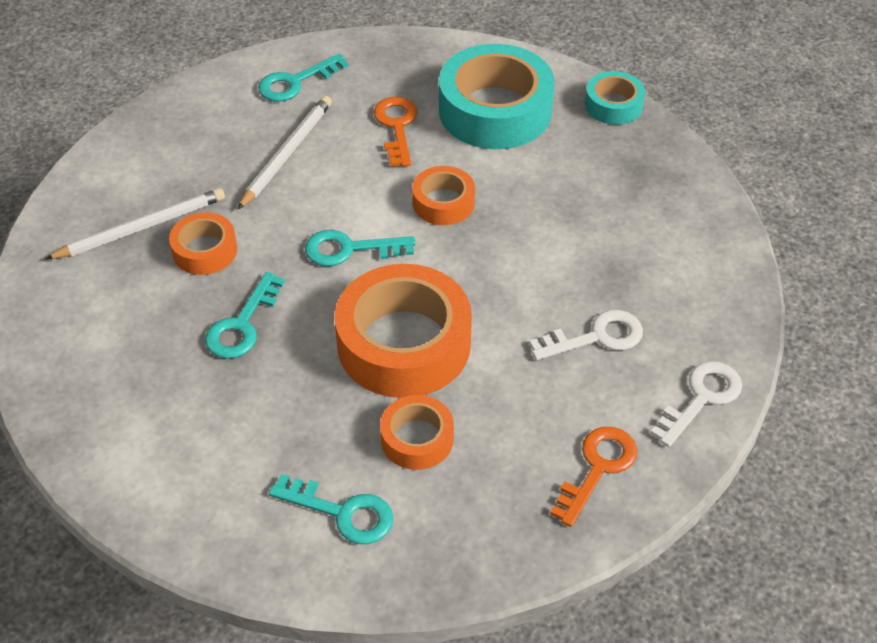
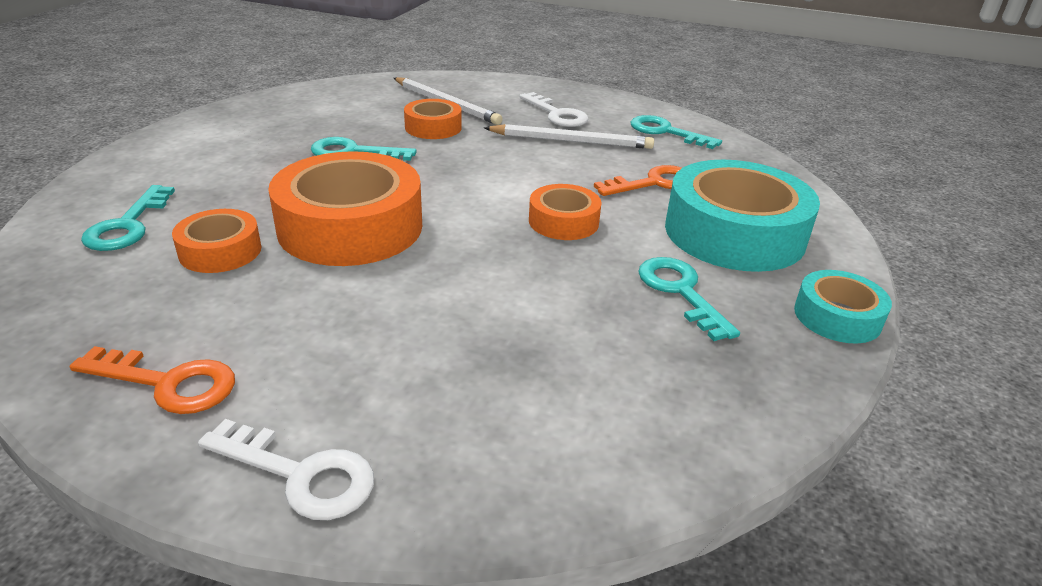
camera: 70 degrees right, 15 degrees down
(349, 249) = (467, 183): turquoise key -> turquoise key (680, 292)
(596, 337) = (397, 354): white key -> white key (557, 114)

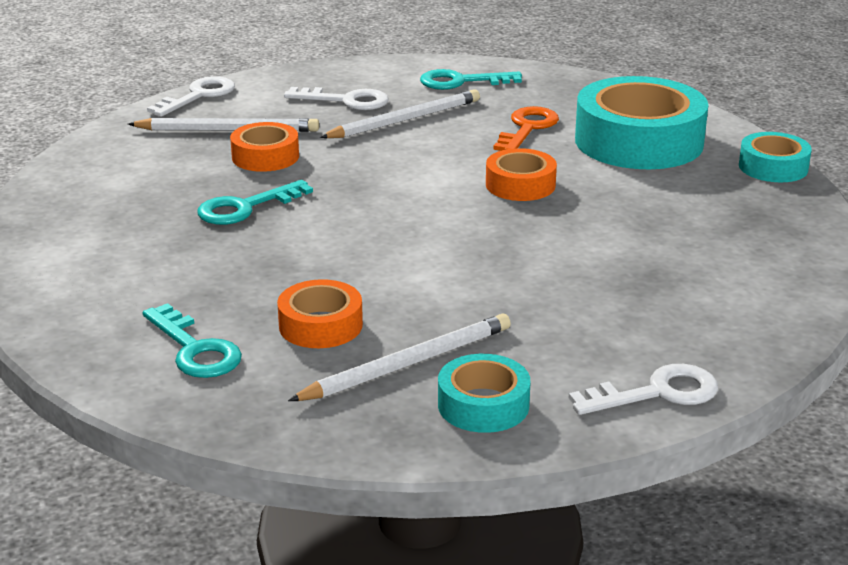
camera: 40 degrees left, 5 degrees down
(168, 383) = (483, 405): orange key -> turquoise tape
(201, 313) = (407, 364): none -> white pencil
(350, 227) = (379, 261): orange tape -> none
(473, 79) = (199, 96): none -> white key
(680, 292) = (671, 195): turquoise key -> none

